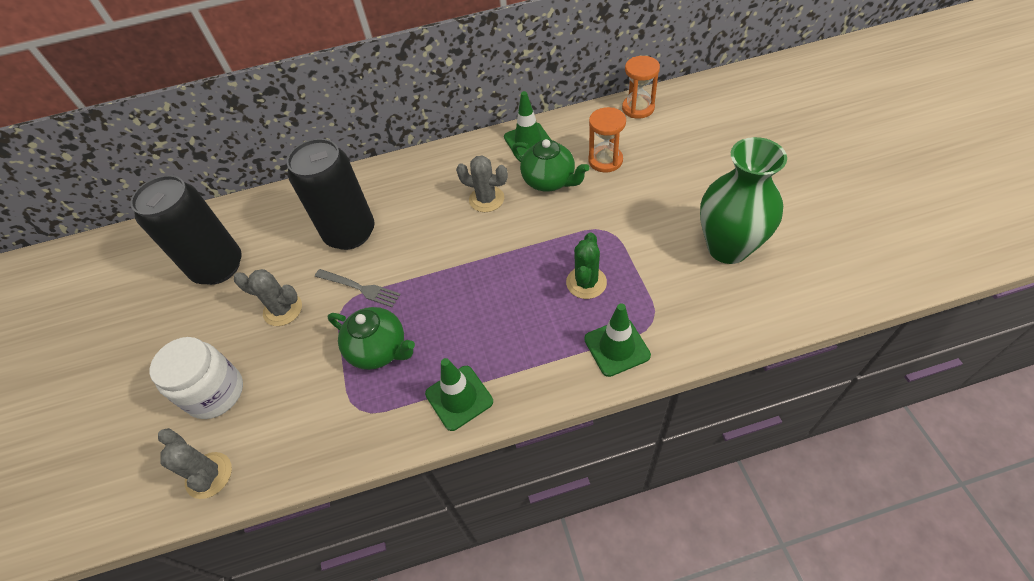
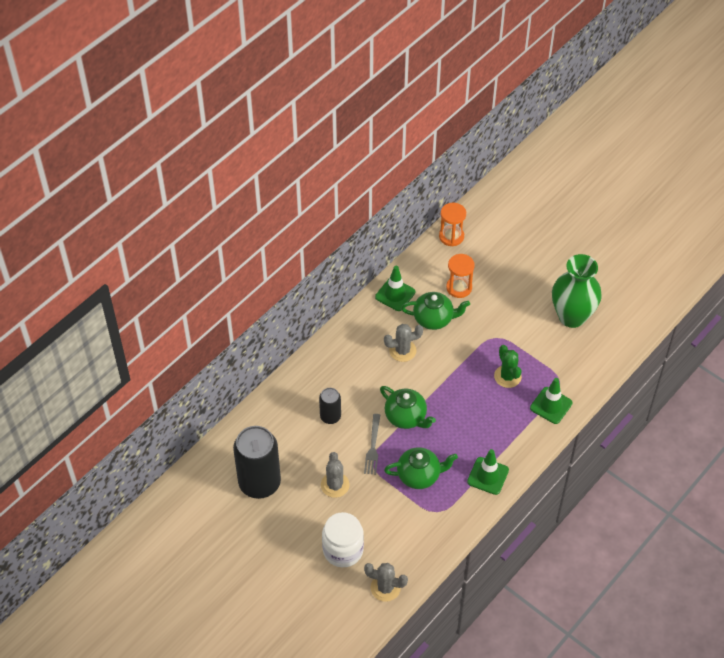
camera: 40 degrees left, 0 degrees up
(283, 310) = (335, 485): grey cactus -> grey cactus turned 75 degrees counterclockwise
(350, 233) = (330, 416): black can -> black can, size x0.51
(360, 288) = (373, 447): grey fork -> grey fork turned 105 degrees clockwise
(426, 272) = (406, 417): none -> green teapot

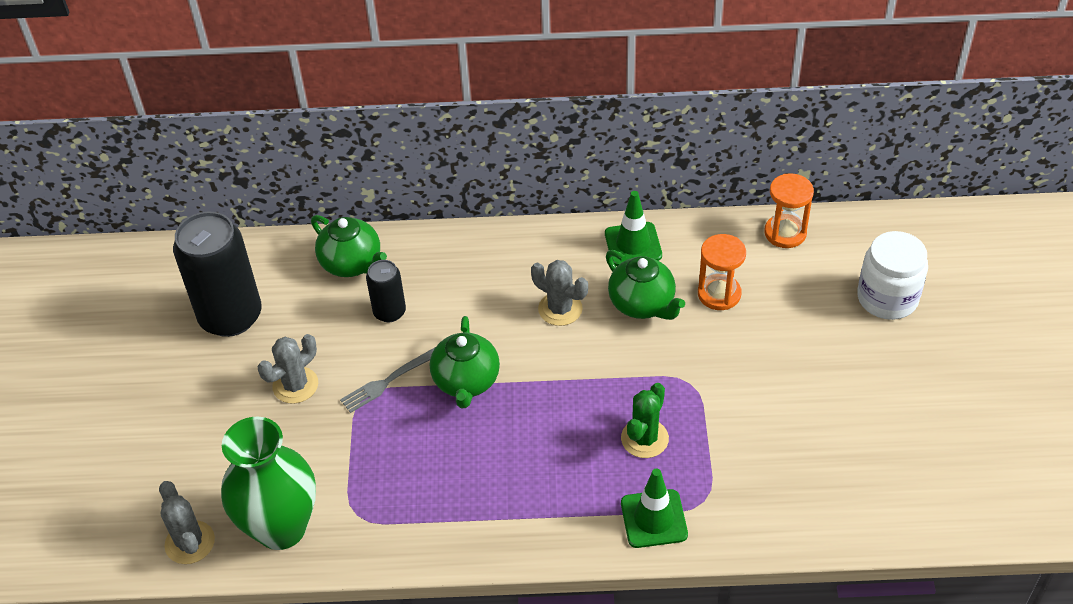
camera: 50 degrees right, 5 degrees down
(343, 550) = (208, 460): white jar -> white jar (887, 298)
(419, 475) = (393, 457): green teapot -> green teapot (352, 264)
(488, 476) = (466, 529): green traffic cone -> none
(572, 316) = (823, 438): green vase -> green vase (281, 528)

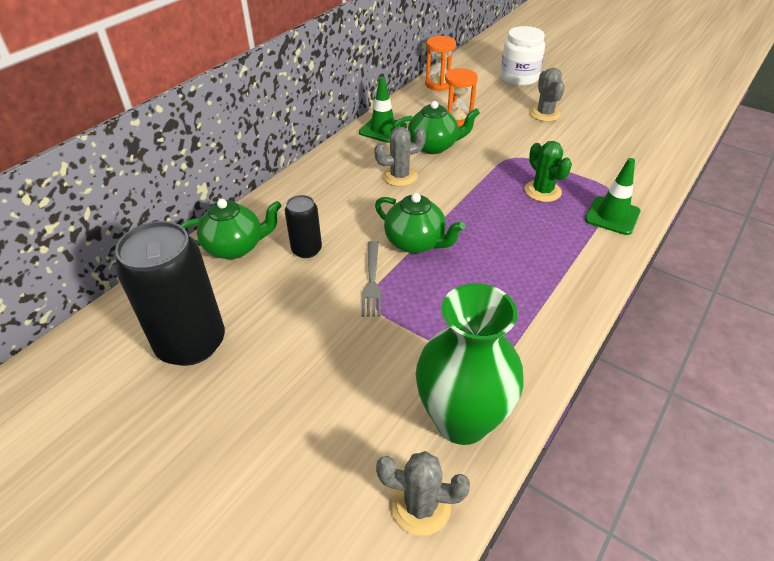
camera: 55 degrees left, 5 degrees down
(295, 385) = (315, 336): grey cactus -> grey cactus (545, 114)

